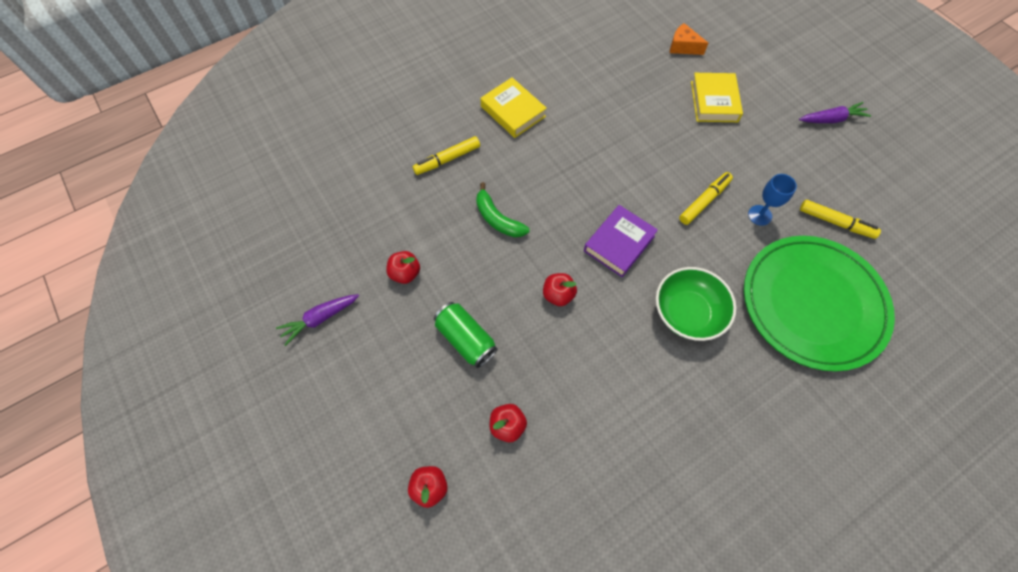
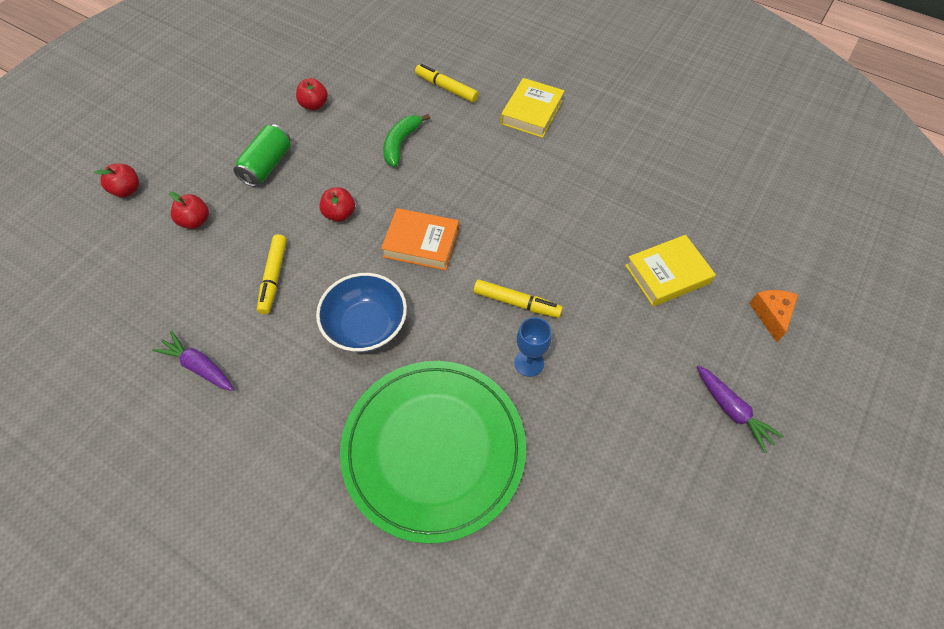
camera: 65 degrees right, 5 degrees down
(320, 318) = (251, 73): purple carrot -> purple carrot (199, 366)
(619, 243) = (421, 243): purple book -> orange book
(683, 47) = (728, 222): orange cheese -> orange cheese (771, 315)
(687, 313) = (366, 326): green bowl -> blue bowl
(835, 222) = (565, 450): yellow marker -> yellow marker (274, 277)

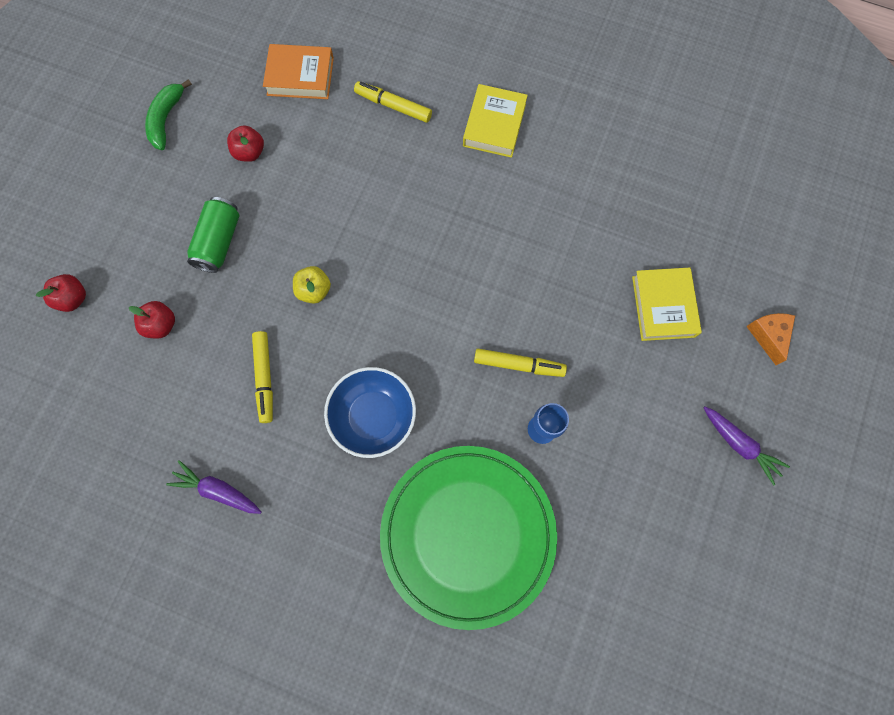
camera: 10 degrees left, 15 degrees up
(340, 214) = (314, 290): red apple -> yellow apple
(401, 144) = (359, 190): green banana -> green banana (166, 119)
(421, 243) = (408, 312): orange book -> orange book (300, 76)
(667, 274) = (663, 306): yellow book -> yellow book turned 60 degrees counterclockwise

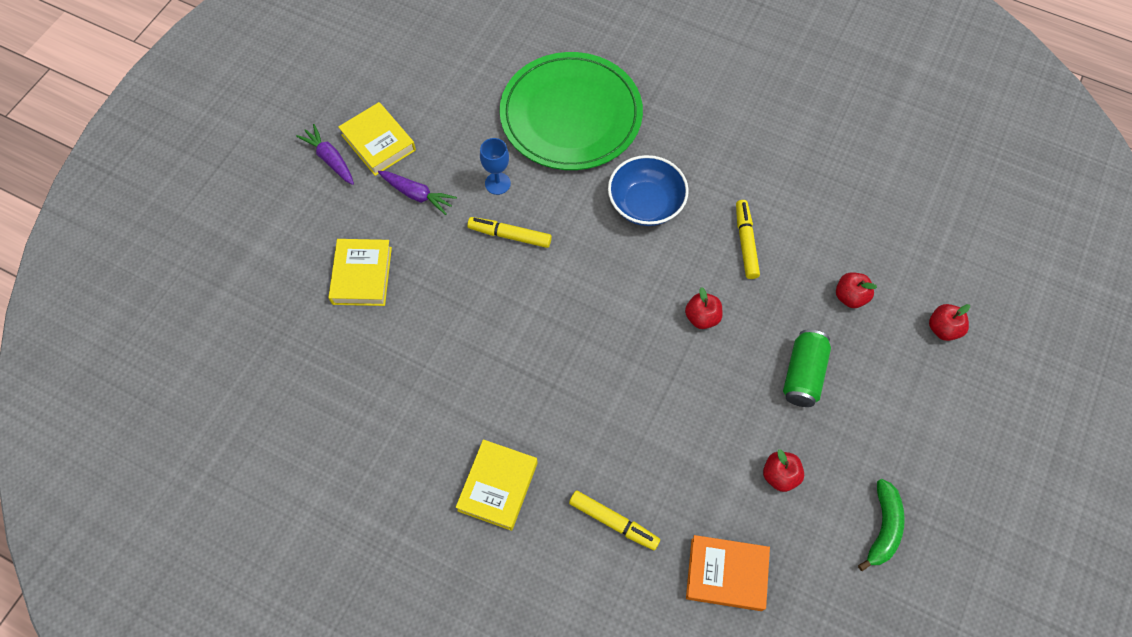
camera: 175 degrees left, 10 degrees down
(218, 490) = (779, 159): purple carrot -> purple carrot (417, 195)
(314, 290) = (702, 317): yellow apple -> red apple
(690, 473) = (378, 142): none -> yellow book
(768, 336) = (272, 242): orange cheese -> none

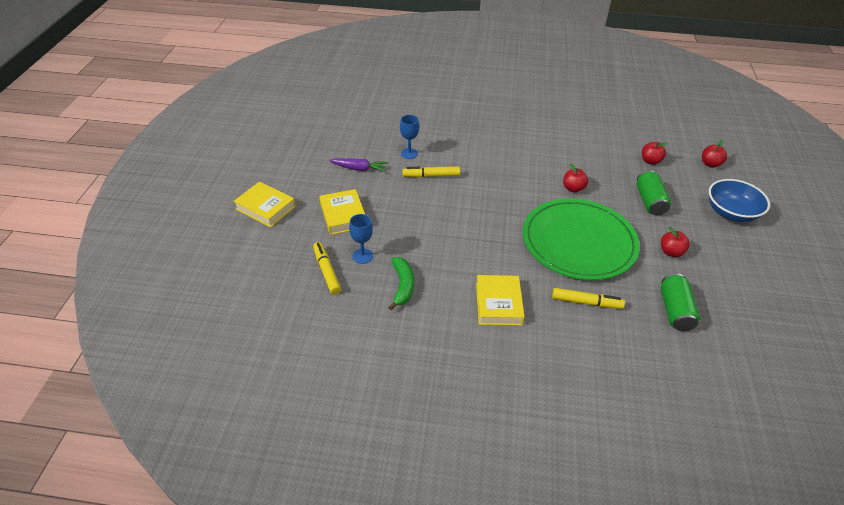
camera: 20 degrees left, 20 degrees down
(330, 159) = (292, 163): purple carrot -> none
(359, 354) = (362, 256): none -> blue goblet
(378, 142) = (320, 150): yellow book -> yellow book (265, 208)
(571, 115) = (436, 115): green plate -> green plate (578, 242)
(645, 204) = (506, 145): blue bowl -> blue bowl (731, 213)
(726, 574) = (675, 310): orange book -> green can
(745, 243) = (575, 150): yellow marker -> yellow marker (326, 271)
(883, 528) = (748, 262): green banana -> green banana (403, 286)

